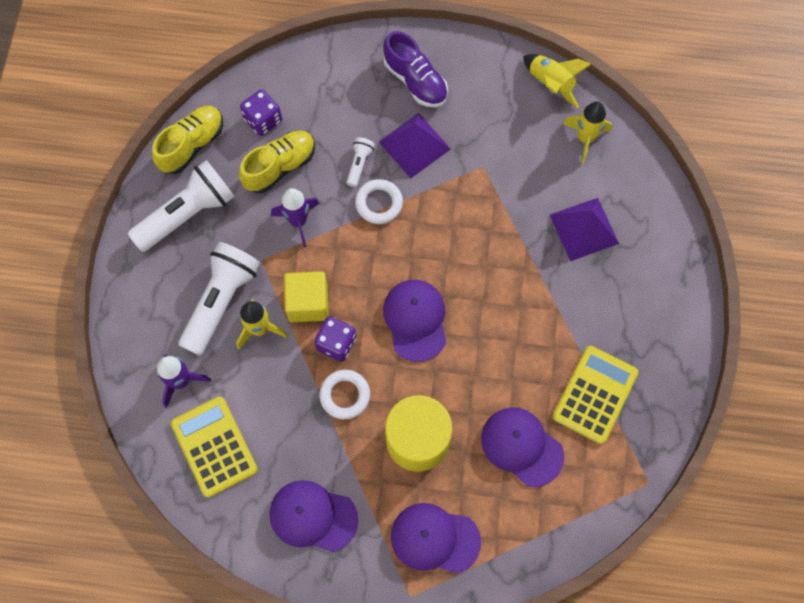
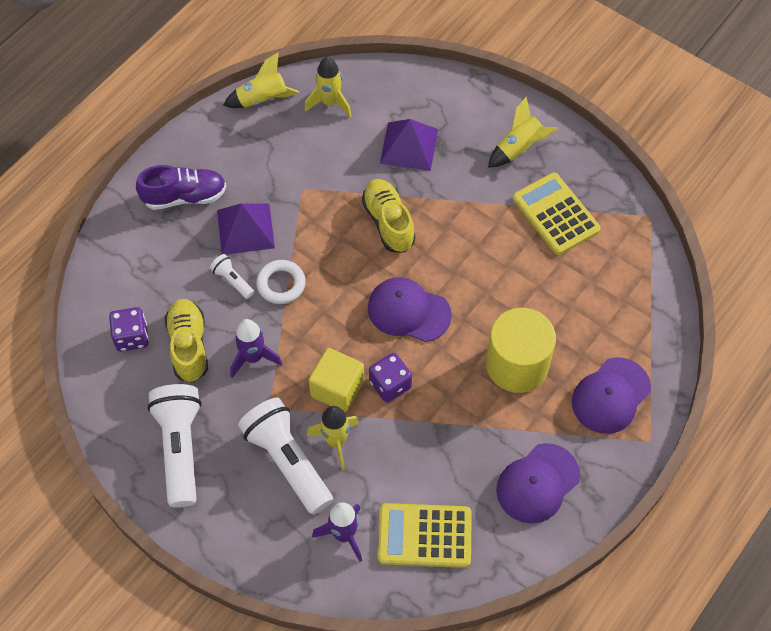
camera: 60 degrees left, 10 degrees down
(192, 145) = (112, 410): yellow shoe -> yellow shoe (388, 222)
(345, 395) = (442, 402): white ring -> none
(521, 446) = (568, 289): purple cap -> none
(645, 325) = (519, 148): none -> yellow rocket

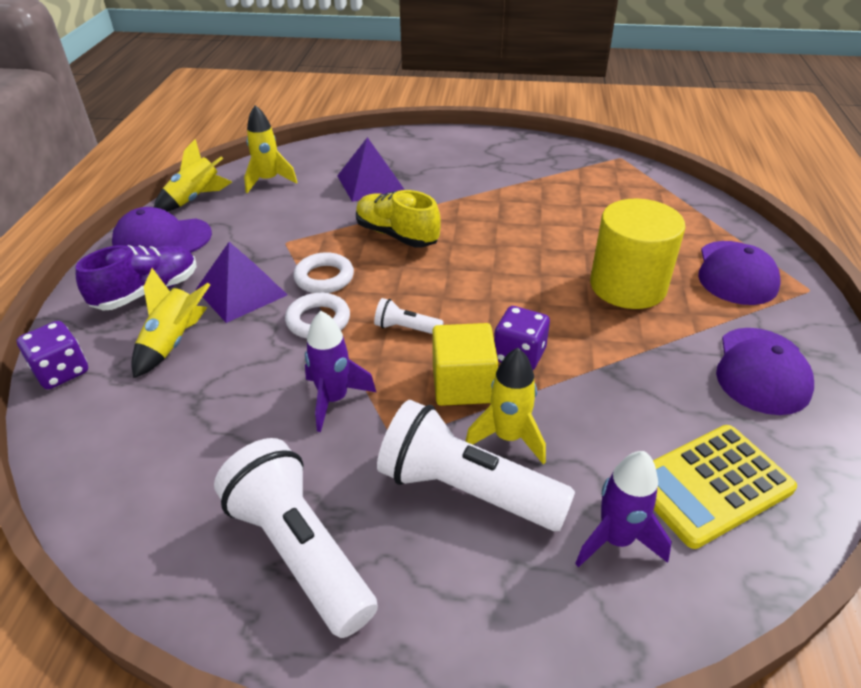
camera: 30 degrees left, 20 degrees down
(131, 337) = (146, 449): purple dice -> purple dice (62, 371)
(189, 346) = (237, 424): yellow shoe -> none
(232, 280) = (255, 339): white flashlight -> white flashlight (406, 328)
(308, 243) = (324, 278): none -> white ring
(408, 311) = (479, 289): purple cap -> purple cap (162, 239)
(519, 148) = (471, 155): yellow rocket -> yellow rocket (174, 342)
(556, 214) = (545, 180): yellow calculator -> none

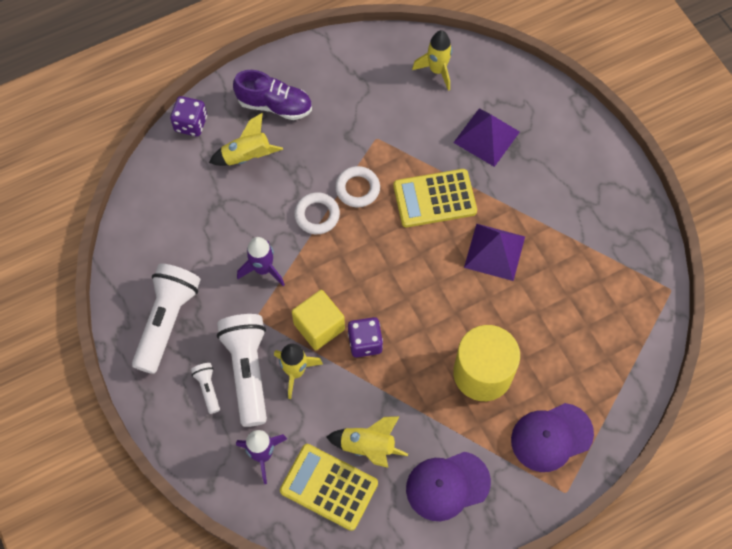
camera: 55 degrees right, 25 degrees up
(162, 239) = (325, 67): purple cap -> none
(195, 199) = (381, 45): yellow rocket -> yellow rocket (368, 447)
(241, 292) = (311, 154): purple pyramid -> purple pyramid (494, 251)
(397, 235) = (434, 198): yellow shoe -> yellow calculator
(406, 328) = (344, 267): white flashlight -> white flashlight (208, 389)

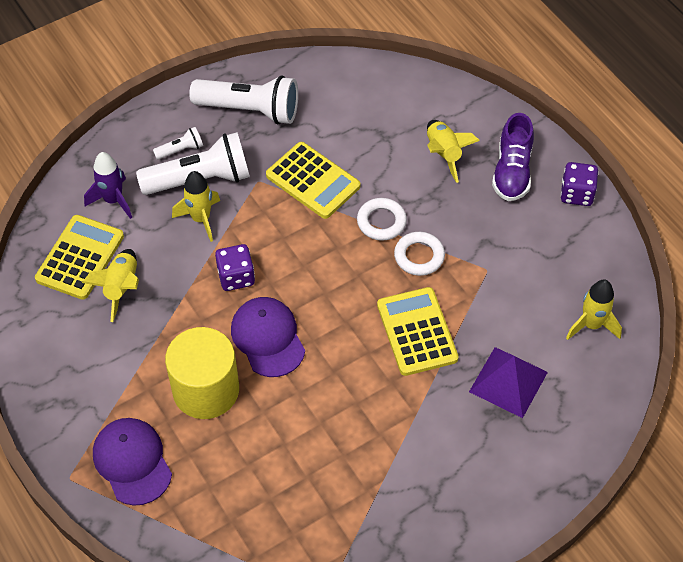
camera: 85 degrees right, 10 degrees down
(191, 124) = (475, 102): purple dice -> purple dice (576, 194)
(263, 269) = (313, 181): purple rocket -> yellow calculator
(319, 326) = (252, 235): yellow cube -> none
(447, 485) = (79, 362): purple cap -> purple cap (268, 338)
(494, 251) = (356, 396): purple pyramid -> none

